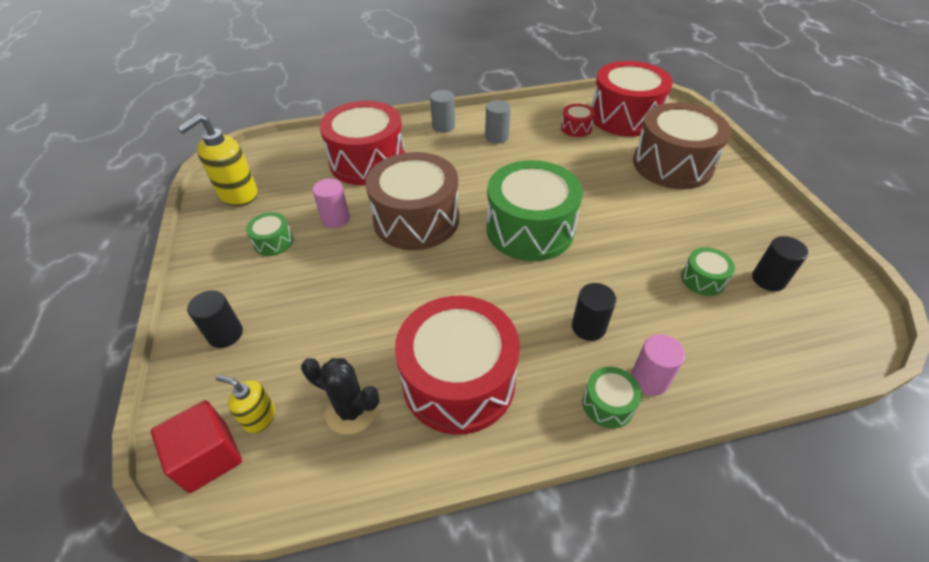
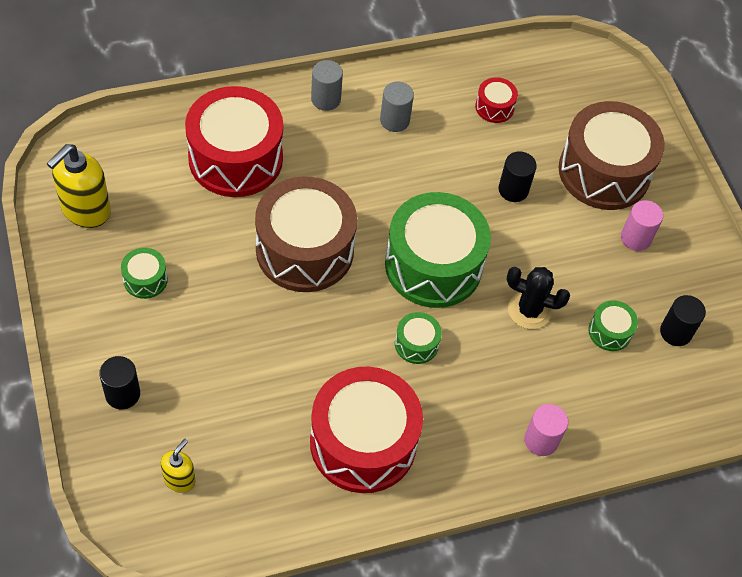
camera: 10 degrees left, 10 degrees up
(208, 457) = (142, 515): red cube -> none
(259, 417) = (179, 479): yellow soap dispenser -> yellow soap dispenser turned 105 degrees clockwise
(336, 219) = (211, 248): pink cylinder -> pink cylinder (635, 238)
(351, 410) = (265, 472): black cactus -> black cactus (529, 310)
(588, 327) = (489, 386): black cylinder -> black cylinder (513, 190)
(608, 404) = (500, 464): green drum -> green drum (416, 344)
(624, 117) = (557, 89): red drum -> none

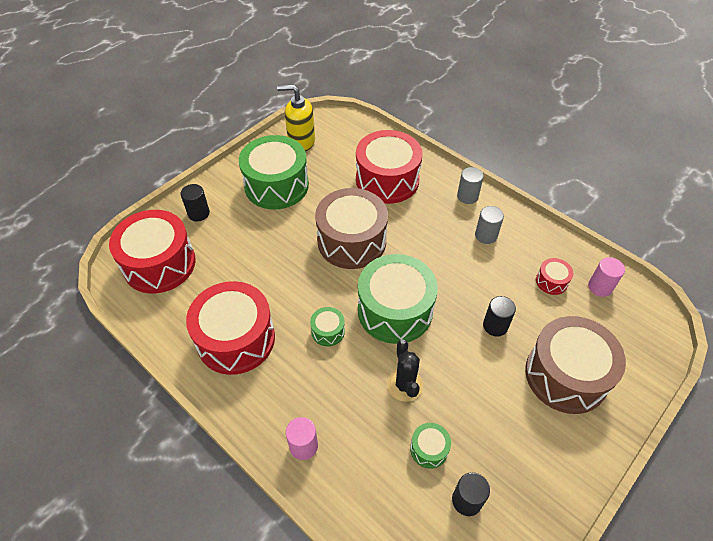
camera: 65 degrees right, 5 degrees down
(145, 279) = (276, 185): green drum -> green drum, size x2.30
(179, 479) = (159, 264): yellow soap dispenser -> red drum
(635, 238) = (527, 427): pink cylinder -> pink cylinder (600, 287)

